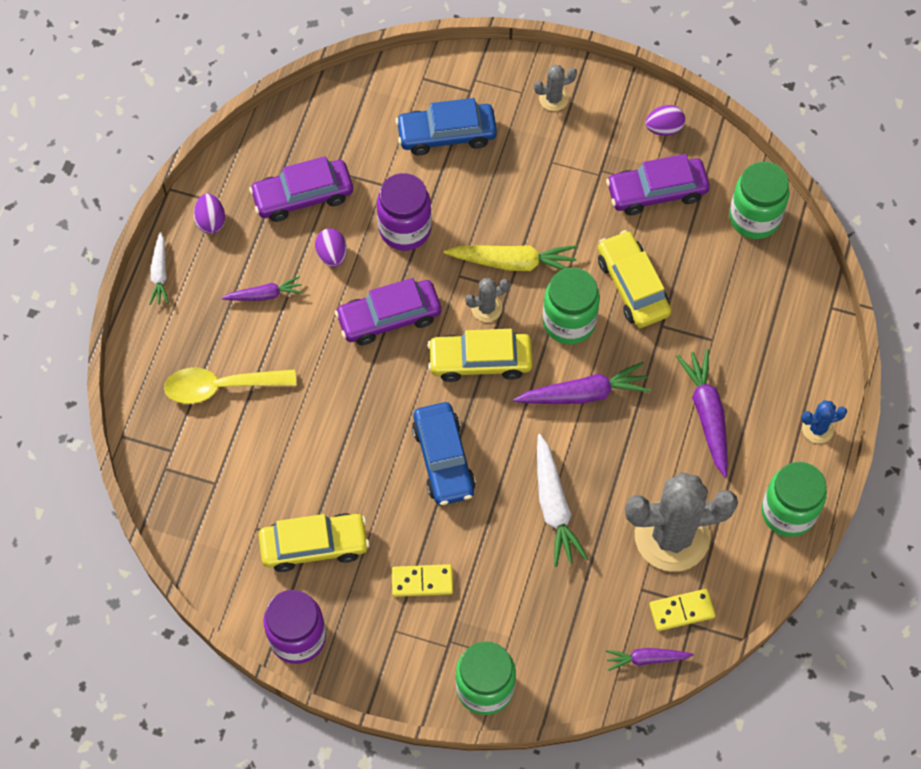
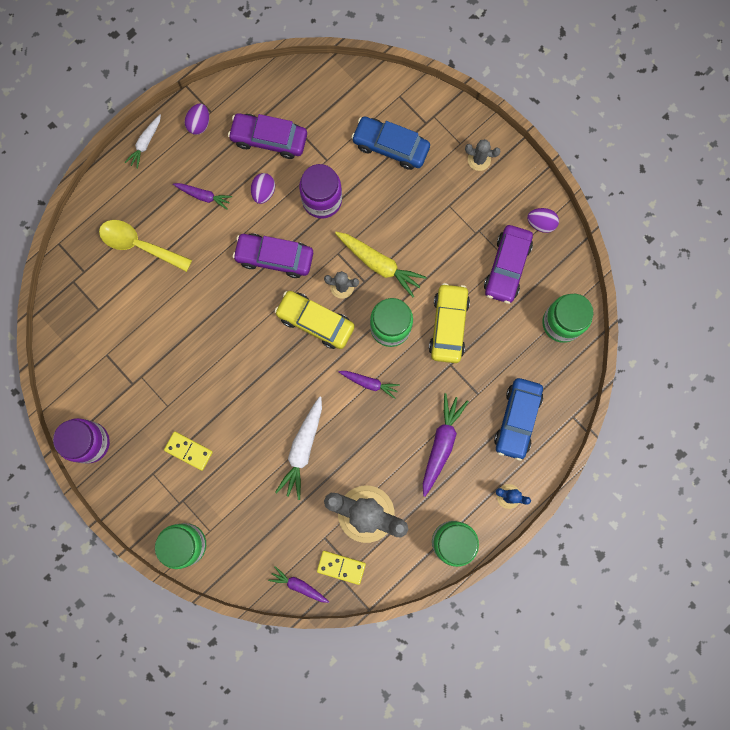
camera: 30 degrees right, 15 degrees up
(314, 546) = (135, 387): yellow car -> none
(443, 459) = (251, 376): blue car -> blue car (517, 419)
(584, 393) = (369, 383): purple carrot -> purple carrot, size x0.60
(656, 191) = (507, 267): purple car -> purple car turned 90 degrees counterclockwise

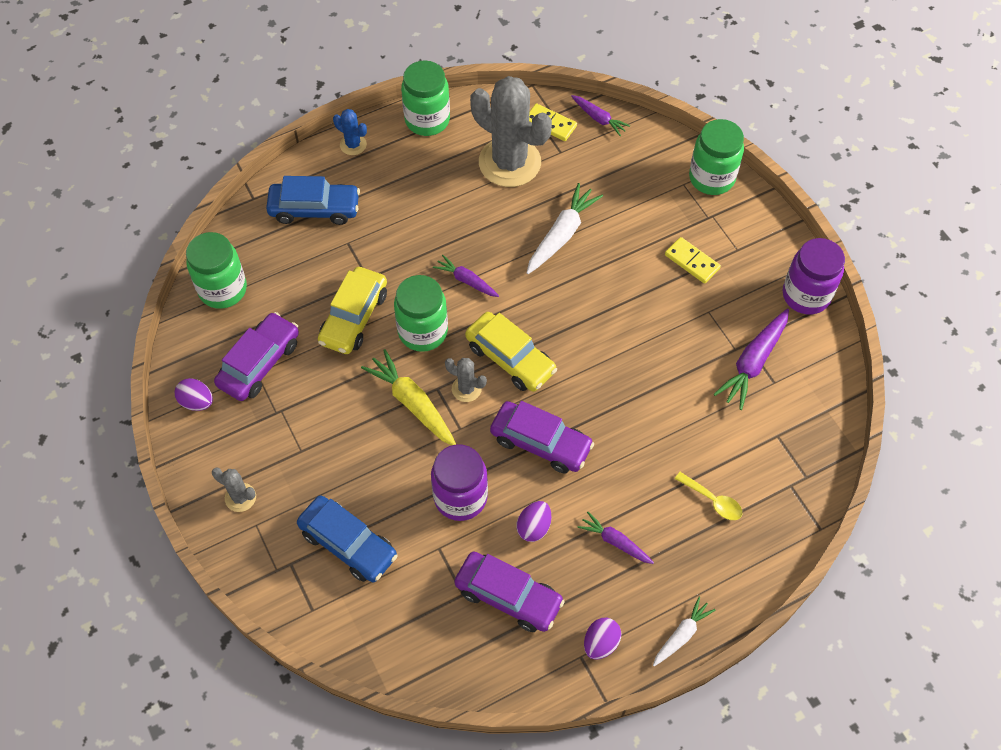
camera: 165 degrees left, 20 degrees down
(139, 245) = (713, 500): yellow spoon -> yellow spoon, size x0.58
(441, 443) = (406, 206): purple carrot -> purple carrot (753, 363)
(517, 419) = (314, 209): blue car -> blue car turned 60 degrees clockwise

